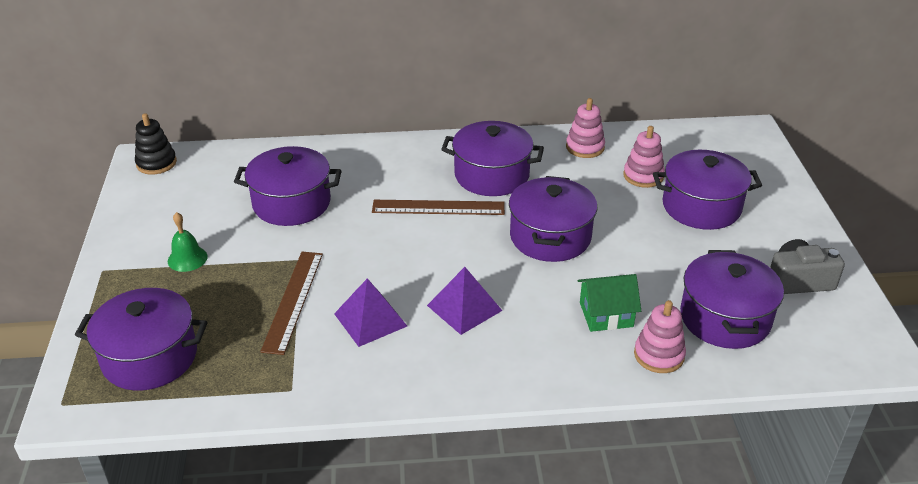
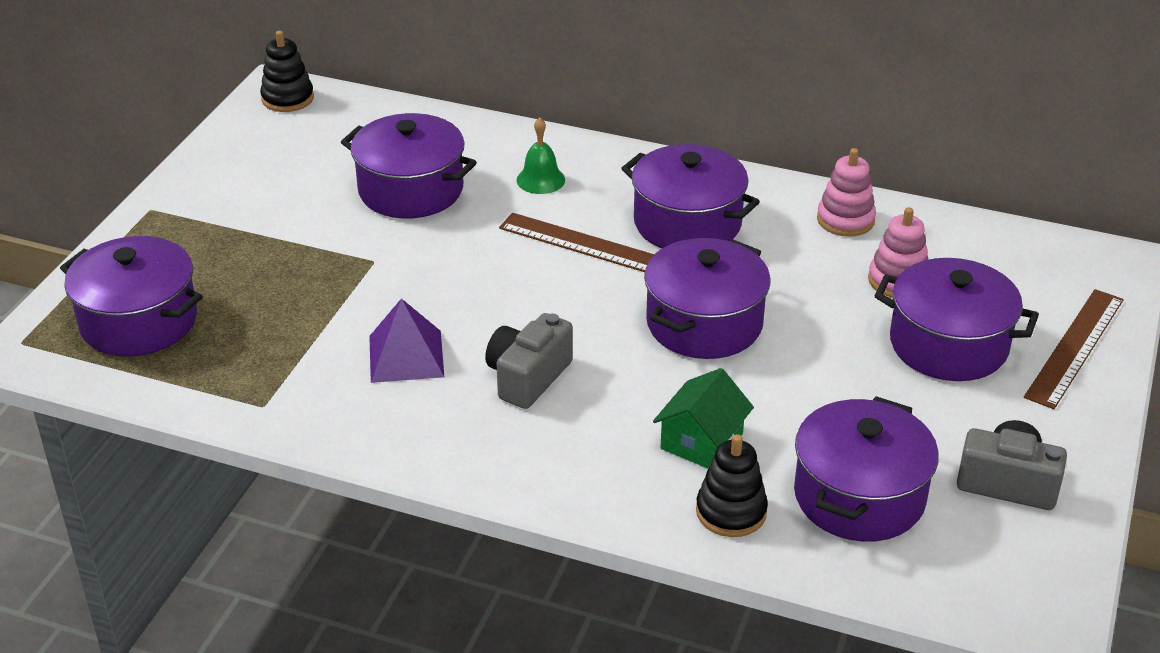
camera: 25 degrees right, 0 degrees up
(187, 258) = (249, 222): green bell -> green bell (540, 180)
(293, 300) = (334, 306): brown ruler -> brown ruler (1075, 347)
(464, 308) = (528, 377): purple pyramid -> grey camera
(606, 314) = (701, 441): green house -> green house turned 75 degrees counterclockwise
(659, 355) = (731, 512): pink stacking toy -> black stacking toy

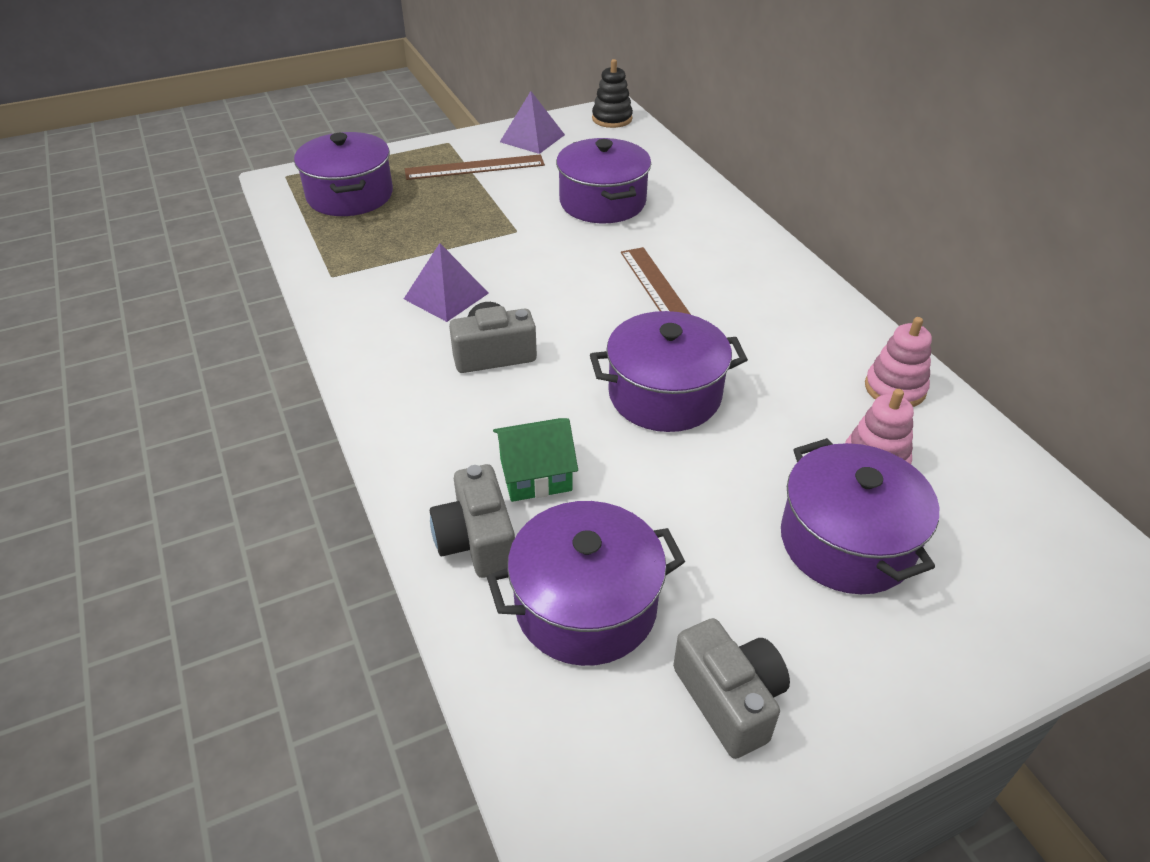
camera: 45 degrees right, 5 degrees up
(237, 160) = (532, 138): none -> purple pyramid
(540, 180) = (694, 237): green bell -> none
(687, 223) = (757, 320): purple pot -> none
(731, 512) = (477, 540): black stacking toy -> grey camera
(1075, 347) = (976, 631): brown ruler -> brown ruler (474, 167)

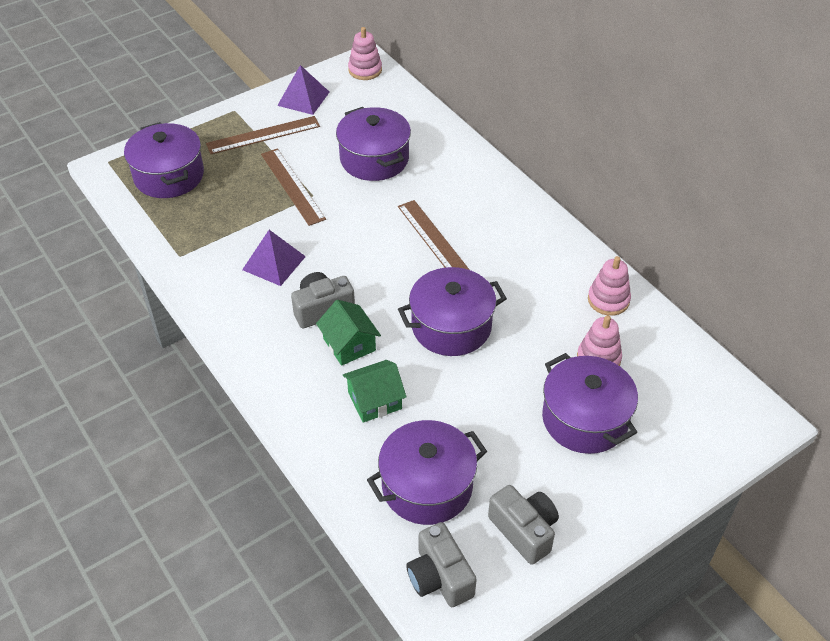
camera: 10 degrees left, 5 degrees up
(477, 540) = (347, 453): grey camera -> grey camera (439, 577)
(494, 219) = (292, 186): none -> brown ruler
(518, 400) = (349, 344): none -> green house
(612, 119) = (365, 70): black stacking toy -> pink stacking toy

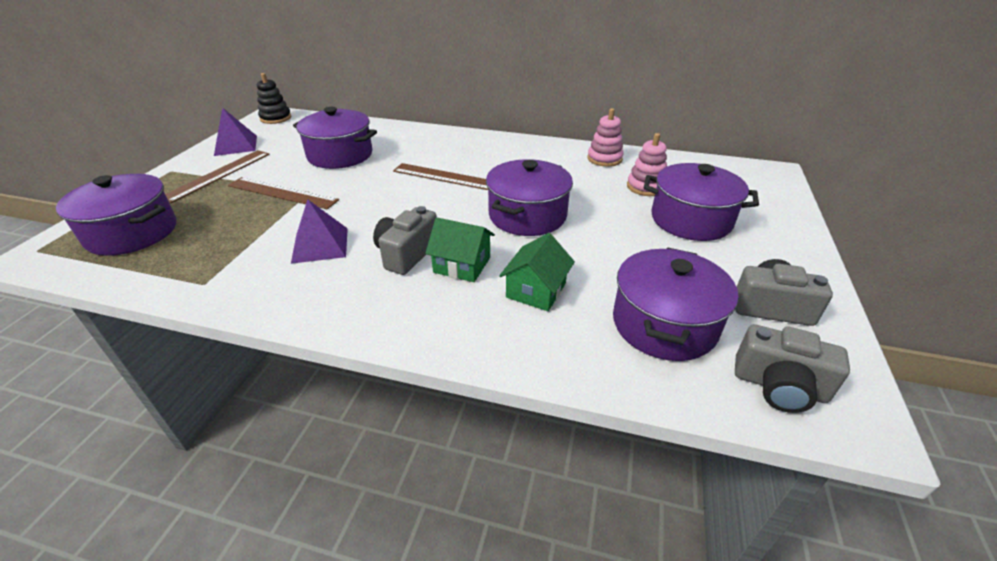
camera: 40 degrees left, 10 degrees down
(365, 70) = (276, 118): pink stacking toy -> black stacking toy

